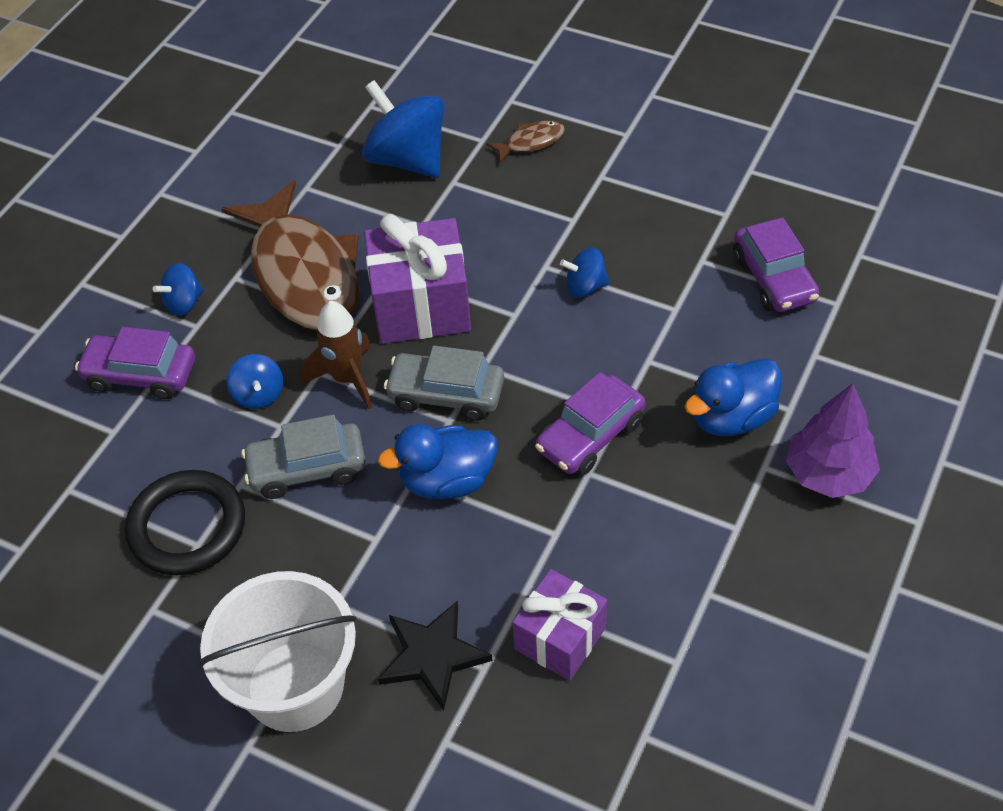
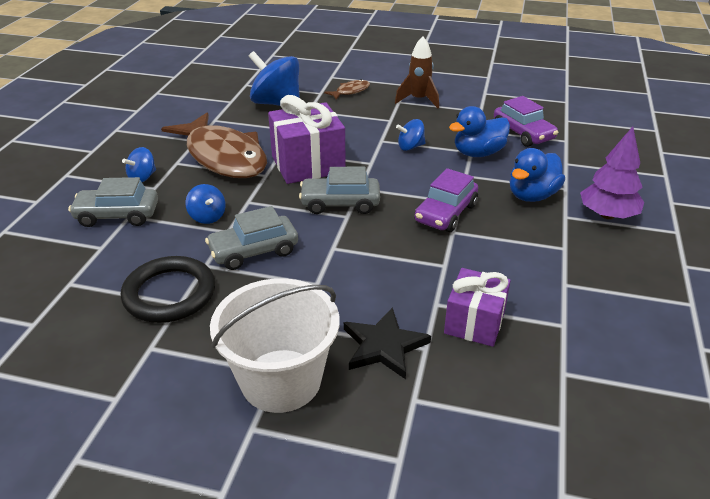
camera: 15 degrees left, 15 degrees down
(141, 374) = (117, 215): purple car -> grey car
(347, 379) = (268, 203): brown rocket -> brown rocket (418, 100)
(447, 481) = (357, 246): blue duck -> blue duck (478, 153)

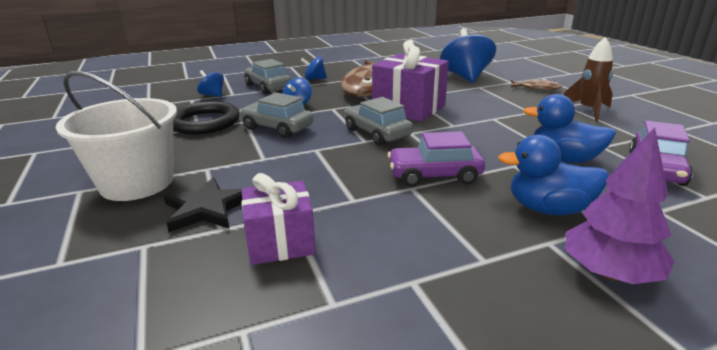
camera: 55 degrees right, 10 degrees down
(410, 147) = (508, 130): blue spinning top -> blue spinning top (212, 95)

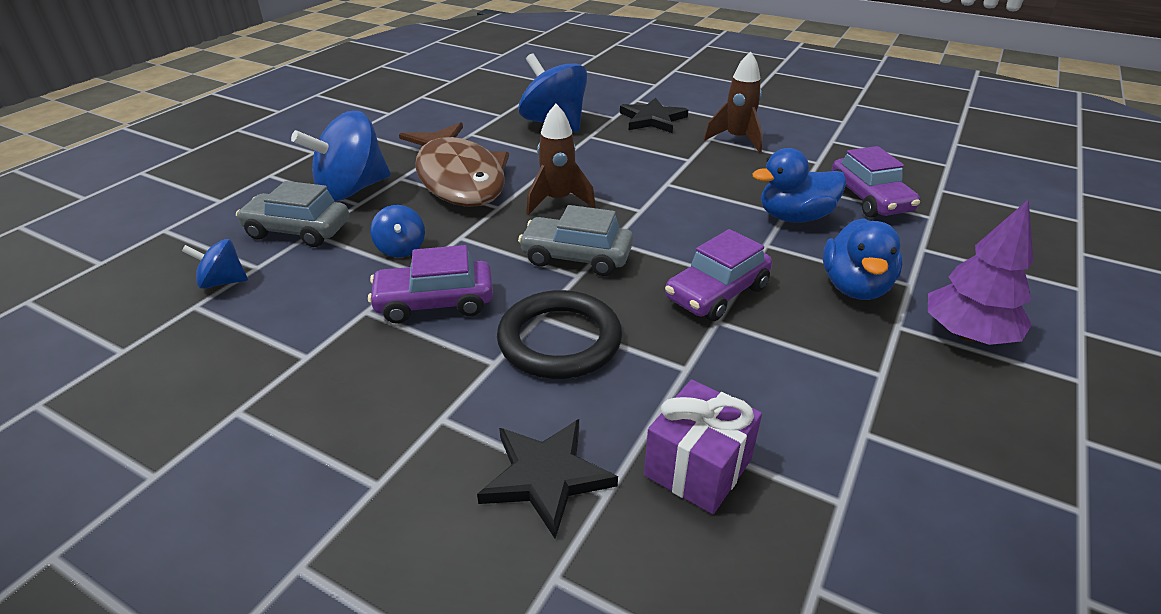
camera: 40 degrees left, 10 degrees up
(137, 183) = (376, 498): white bucket -> none
(204, 122) = (301, 341): black ring -> black ring (559, 340)
(277, 128) = (434, 303): grey car -> purple car
(314, 79) = (352, 190): blue spinning top -> blue spinning top, size x2.00
(409, 108) = (558, 201): purple gift -> brown rocket
(537, 88) = (652, 119): brown fish -> black star
(548, 209) = (854, 287): blue duck -> blue duck turned 45 degrees counterclockwise

